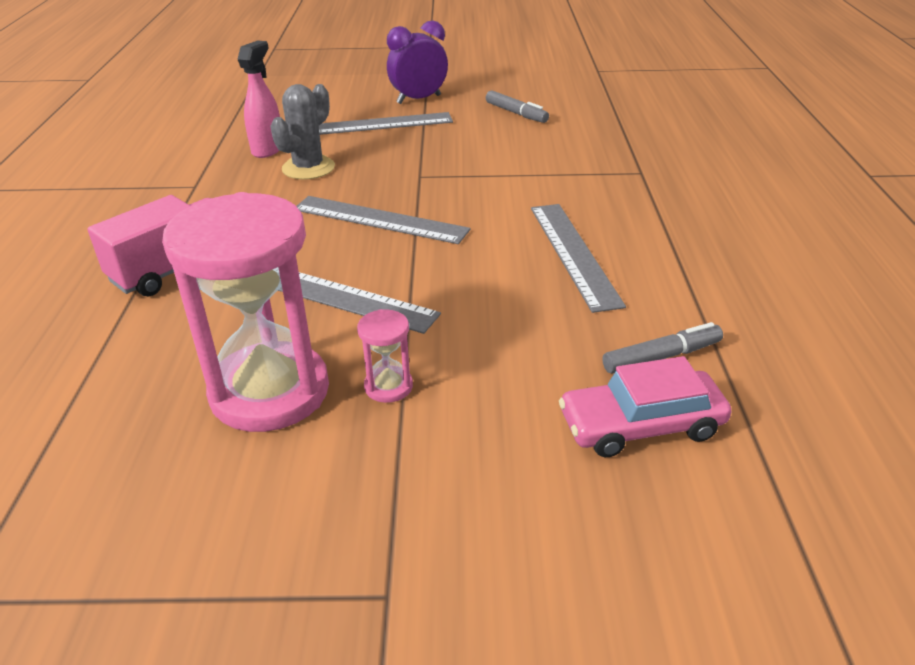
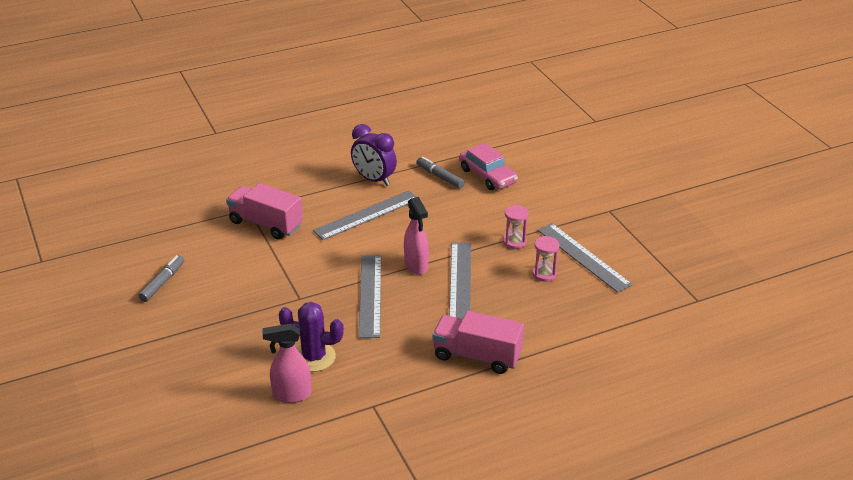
camera: 115 degrees left, 0 degrees up
(270, 391) = (544, 274): pink hourglass -> pink hourglass, size x0.41
(308, 168) = (314, 357): grey cactus -> purple cactus
(378, 124) = (214, 350): grey ruler -> grey ruler (583, 257)
(410, 267) = (416, 266): none -> pink spray bottle
(418, 99) = (147, 346): purple clock -> purple clock (374, 180)
(596, 178) = (266, 224): none -> pink truck

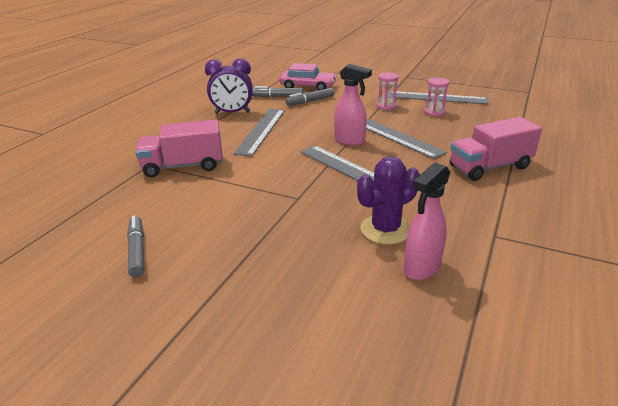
camera: 40 degrees left, 5 degrees down
(459, 198) = (310, 101): none -> grey marker

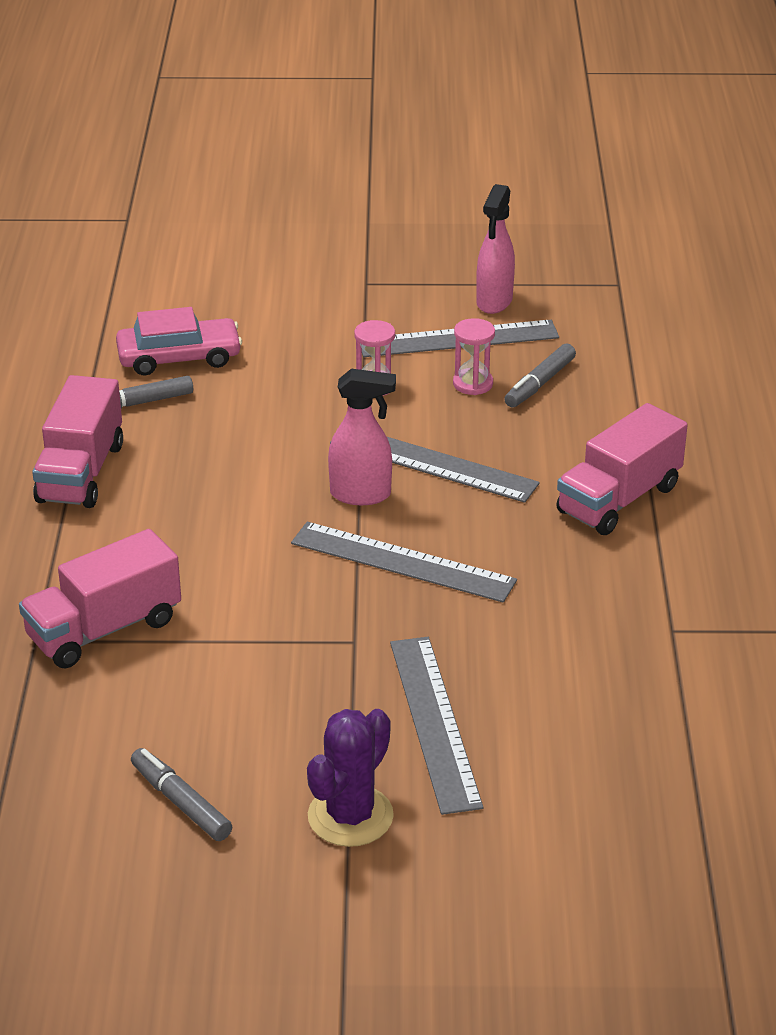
camera: 25 degrees left, 5 degrees up
(232, 113) = (81, 473): purple clock -> pink truck
(261, 131) = (179, 508): grey ruler -> grey ruler (435, 722)
(310, 101) = (216, 402): grey marker -> grey marker (540, 383)
(385, 230) = (520, 662): purple cactus -> purple cactus (350, 816)
(421, 268) = (599, 709): pink spray bottle -> pink spray bottle (494, 302)

